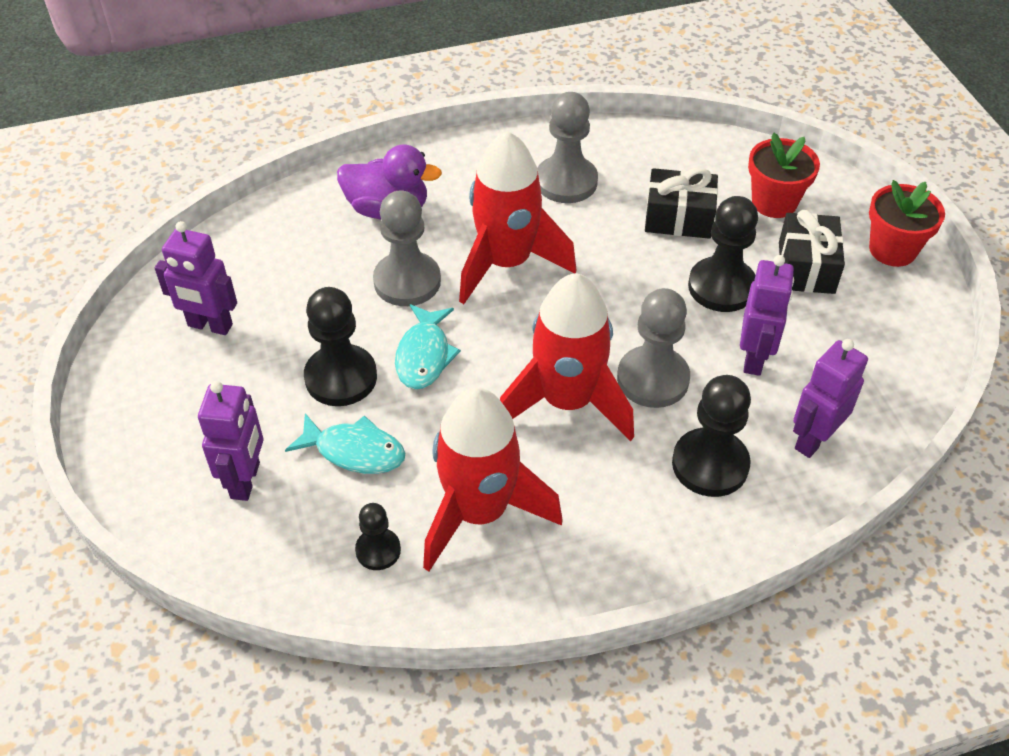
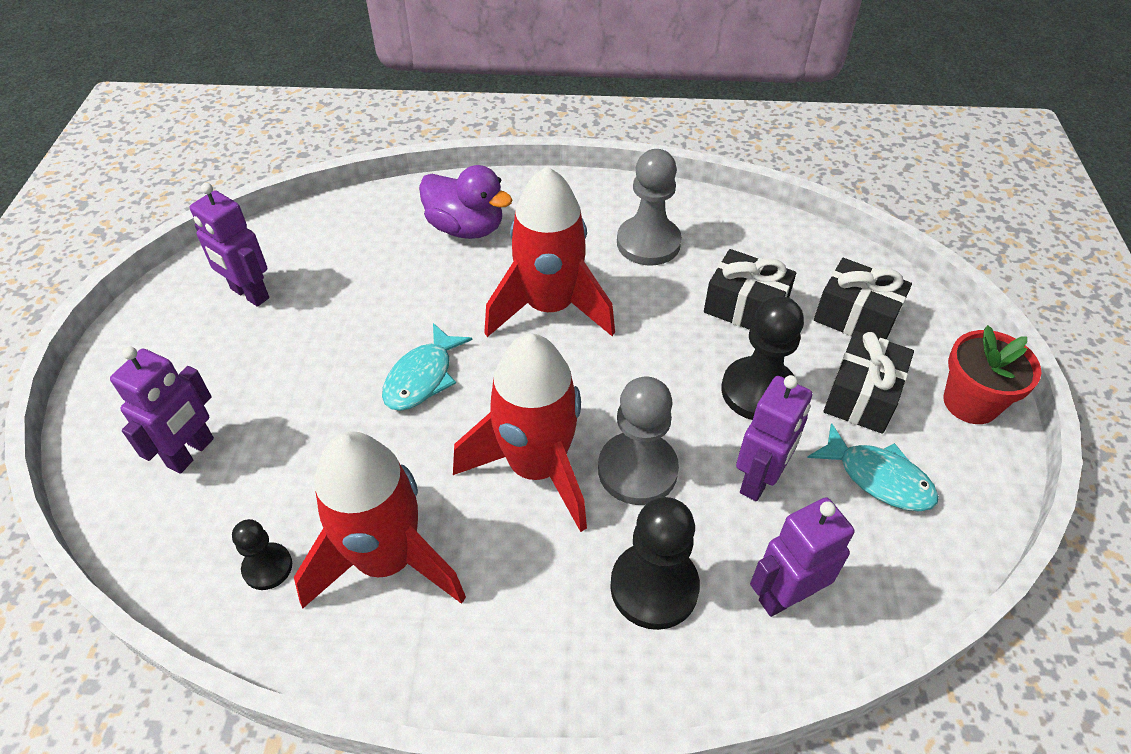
camera: 20 degrees right, 0 degrees up
(341, 377) = (334, 377): black pawn -> none
(354, 451) = (304, 455): turquoise fish -> turquoise fish (878, 478)
(407, 281) = (446, 300): grey pawn -> none
(774, 202) = (856, 317): red flower pot -> black gift

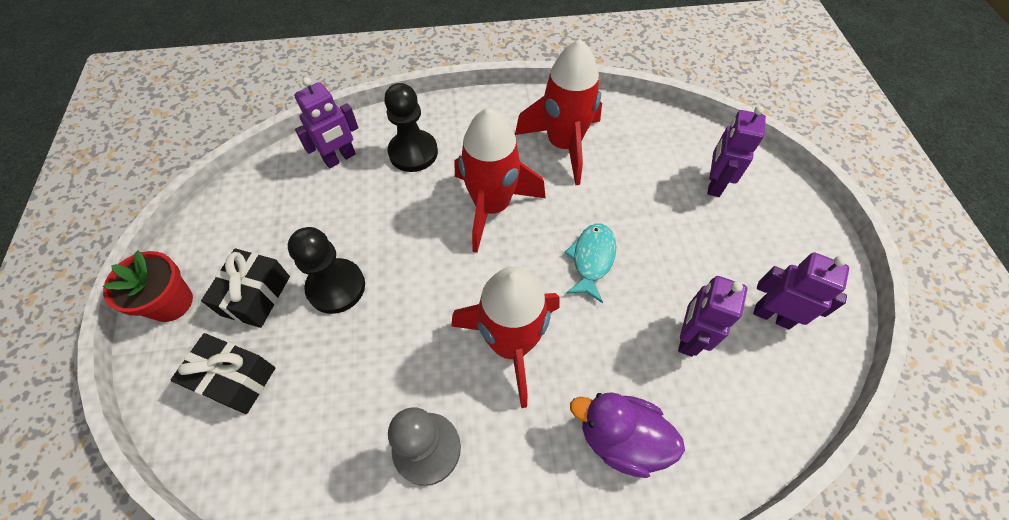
camera: 170 degrees right, 10 degrees up
(267, 567) = (626, 133): black pawn -> none
(637, 470) = (426, 214): grey pawn -> none
(745, 307) = (335, 374): black gift -> none
(759, 480) = (346, 219): purple robot -> purple robot (688, 337)
(878, 478) = (264, 233): turquoise fish -> none

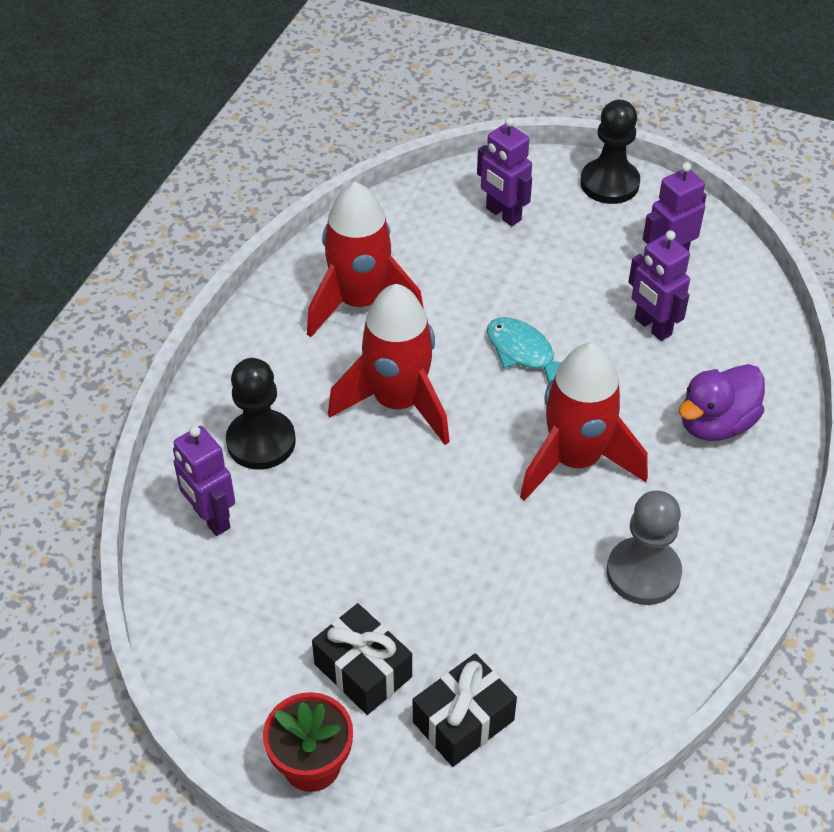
camera: 60 degrees left, 10 degrees down
(336, 287) = (405, 586): black pawn -> black pawn (609, 183)
(340, 158) = (211, 518): purple robot -> purple robot turned 150 degrees clockwise

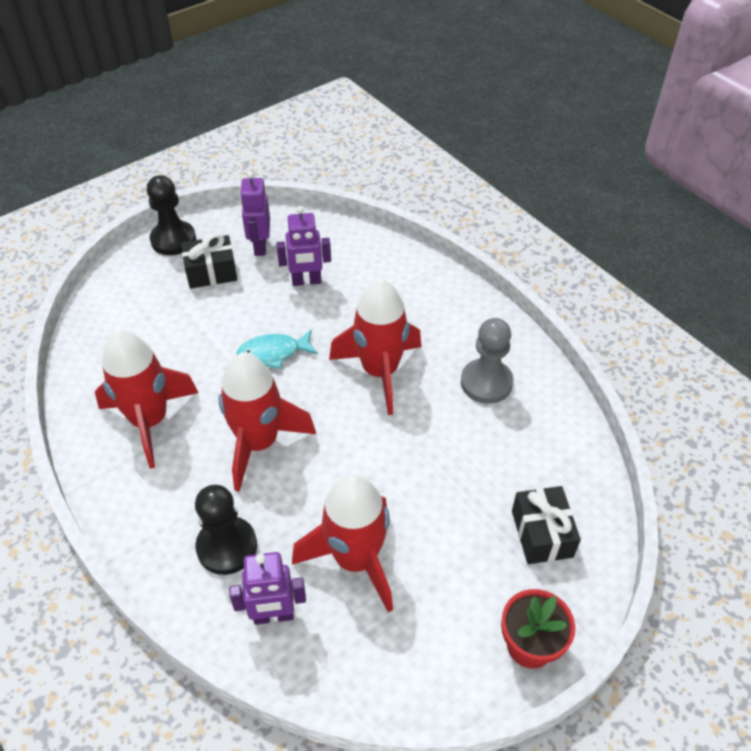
camera: 60 degrees left, 0 degrees up
(315, 555) = (355, 559): none -> red rocket
(363, 670) = (470, 575): black gift -> black gift (211, 272)
(503, 214) = (146, 303): purple robot -> none
(715, 424) = (402, 292): purple duck -> none

